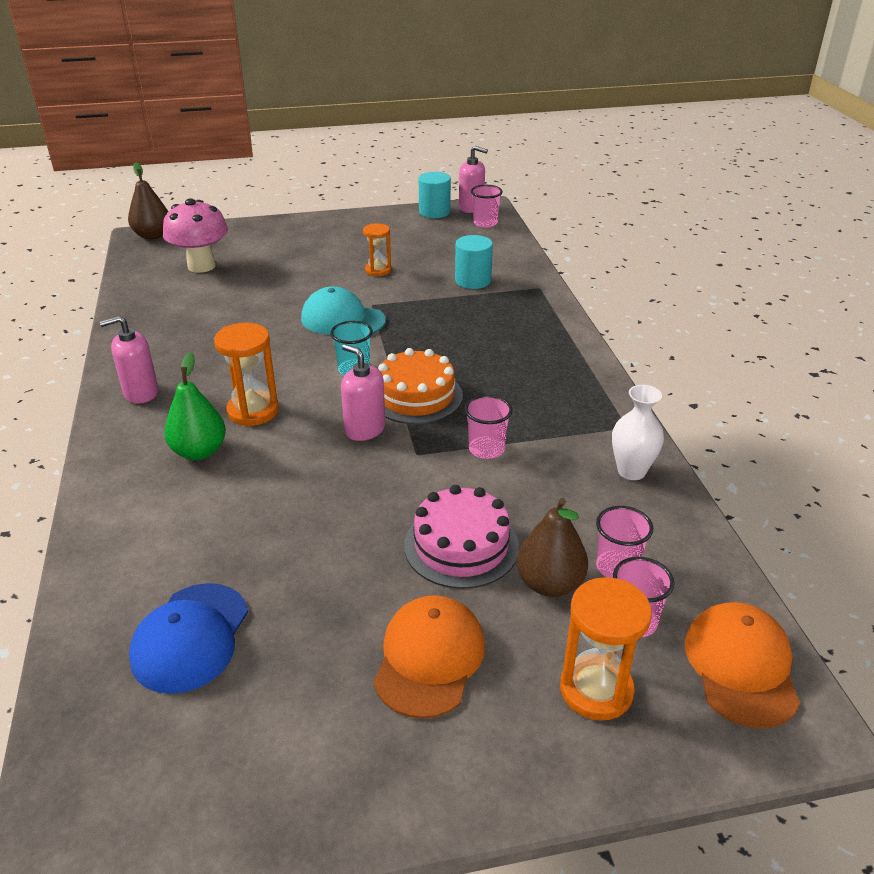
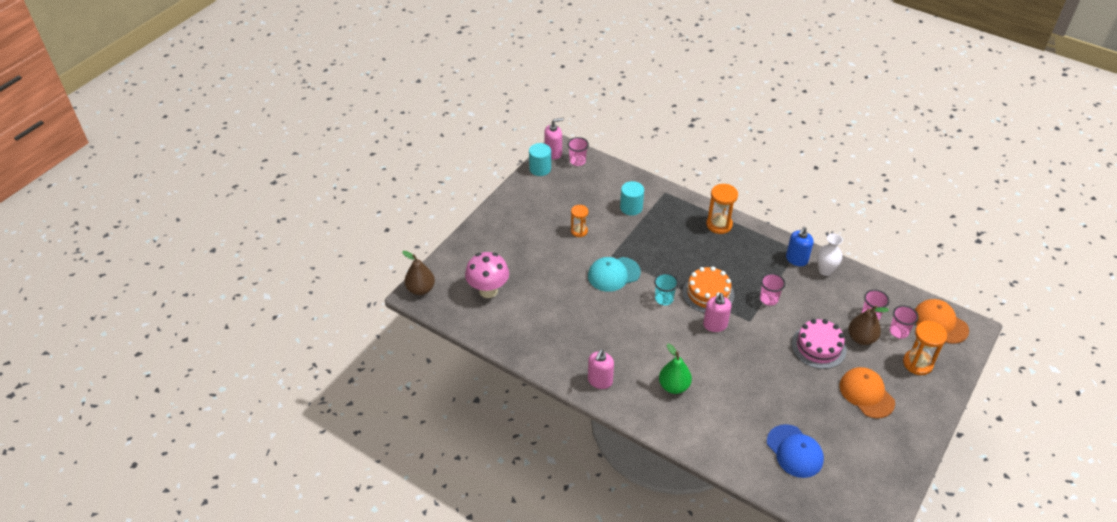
camera: 45 degrees left, 10 degrees up
(253, 411) = (660, 351): orange hourglass -> orange hourglass (719, 225)
(364, 429) = (715, 325): pink soap dispenser -> pink soap dispenser turned 90 degrees counterclockwise
(606, 434) = (796, 259): none -> blue soap dispenser

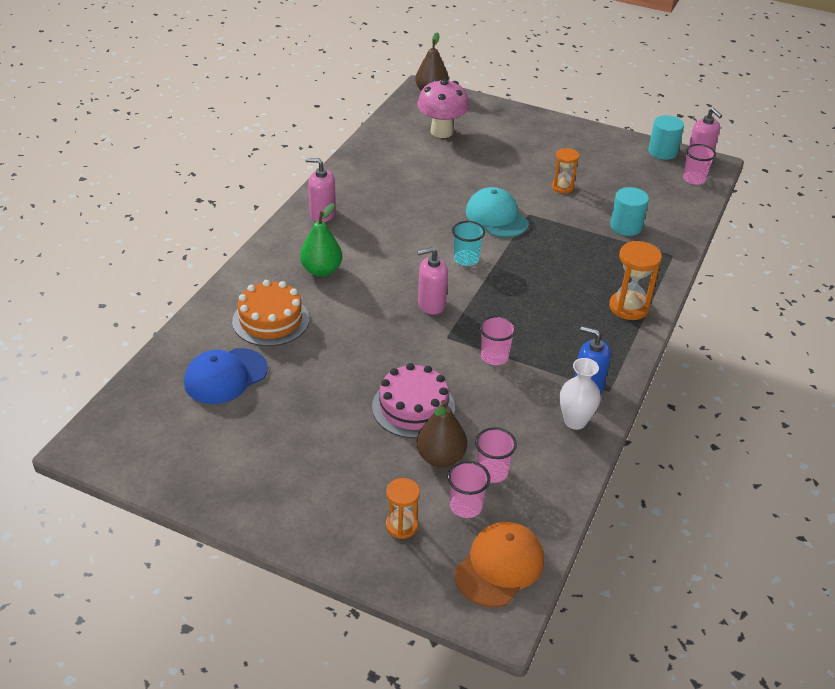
camera: 80 degrees right, 5 degrees down
(708, 293) = (487, 297): orange cake -> orange cake (271, 320)
(866, 394) = (331, 457): orange cap -> none
(917, 363) = (402, 526): orange hourglass -> orange hourglass, size x0.65

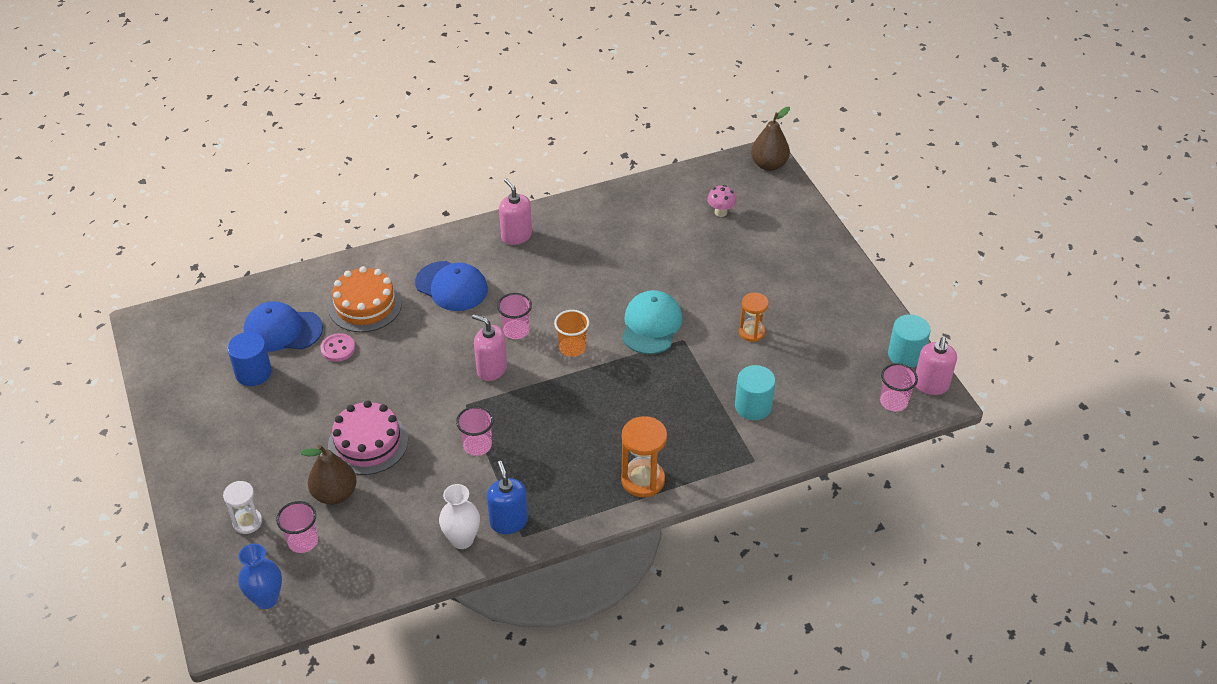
camera: 45 degrees right, 5 degrees up
(245, 420) = (253, 373): none -> blue cylinder
(293, 361) = (338, 348): none -> pink button
(321, 270) = (451, 286): green pear -> blue cap
(402, 526) = (247, 522): orange hourglass -> white hourglass
(441, 132) = (720, 212): pink mushroom -> pink mushroom, size x0.50
(466, 259) = (572, 348): turquoise cup -> orange cup
(492, 472) = (353, 531): pink cup -> pink cup (516, 330)
(499, 566) = (266, 599): orange cap -> blue vase

